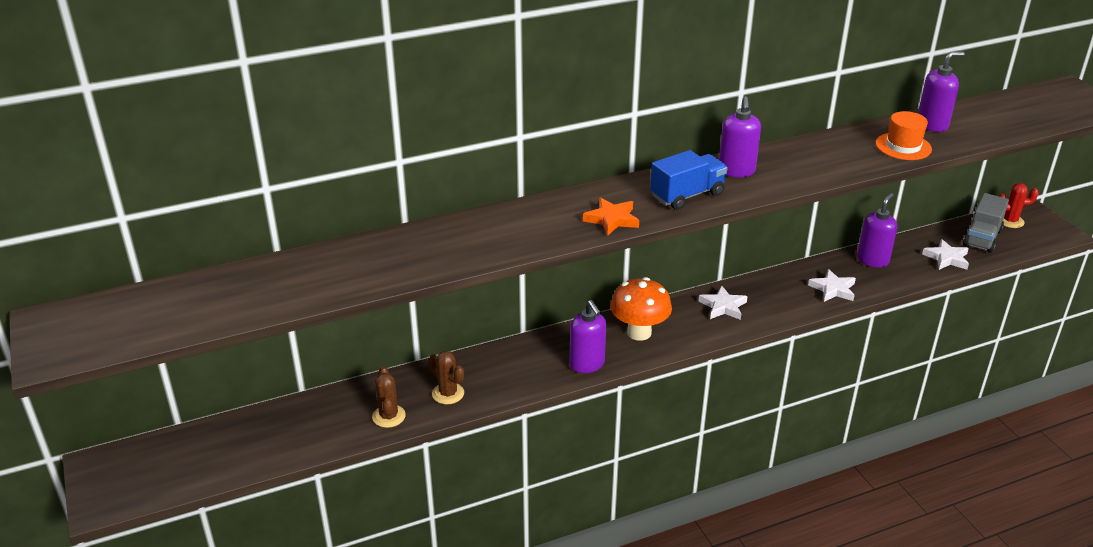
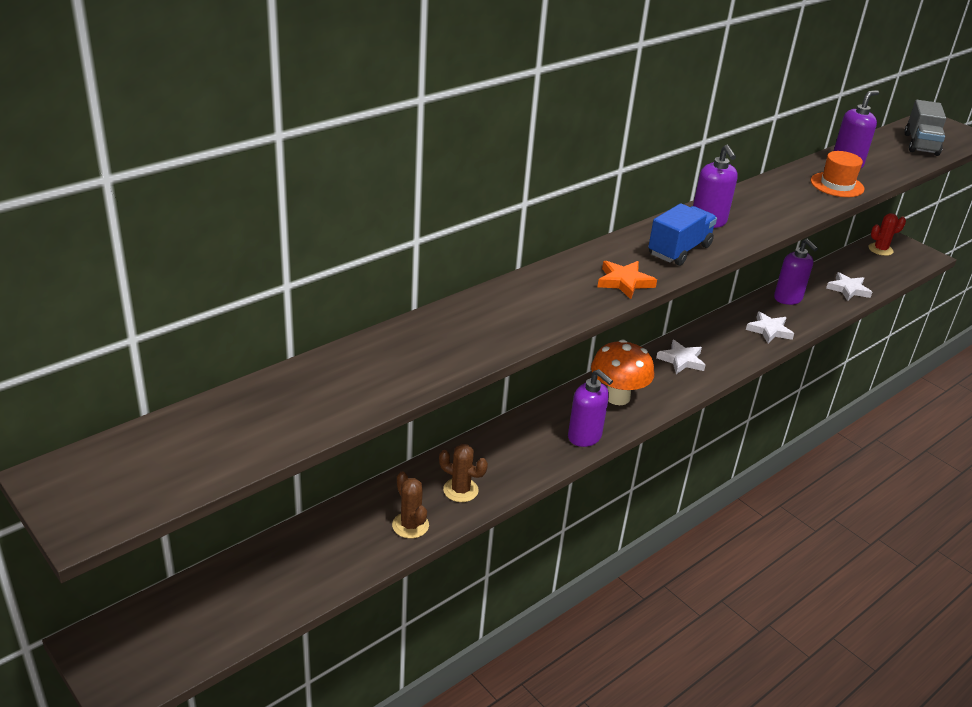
camera: 20 degrees left, 0 degrees up
(872, 260) = (788, 298): purple soap dispenser -> purple soap dispenser turned 135 degrees clockwise
(982, 238) = (866, 267): grey truck -> grey truck (921, 144)

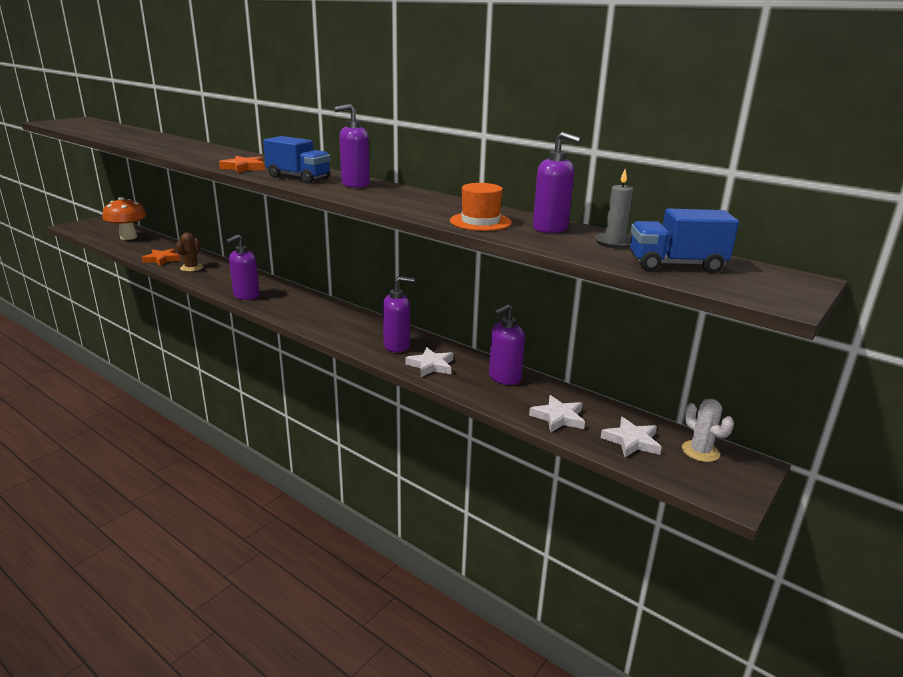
camera: 80 degrees right, 10 degrees down
(410, 525) = (162, 259): brown cactus -> orange star
(617, 397) = (297, 304): orange mushroom -> orange mushroom (128, 237)
(681, 360) = (358, 326): white star -> white star (631, 441)
(728, 343) = (397, 346): none -> purple soap dispenser
(877, 150) = (614, 243): none -> grey candle
(880, 249) = (700, 451): red cactus -> white cactus
(921, 144) = (676, 265): grey truck -> blue truck

